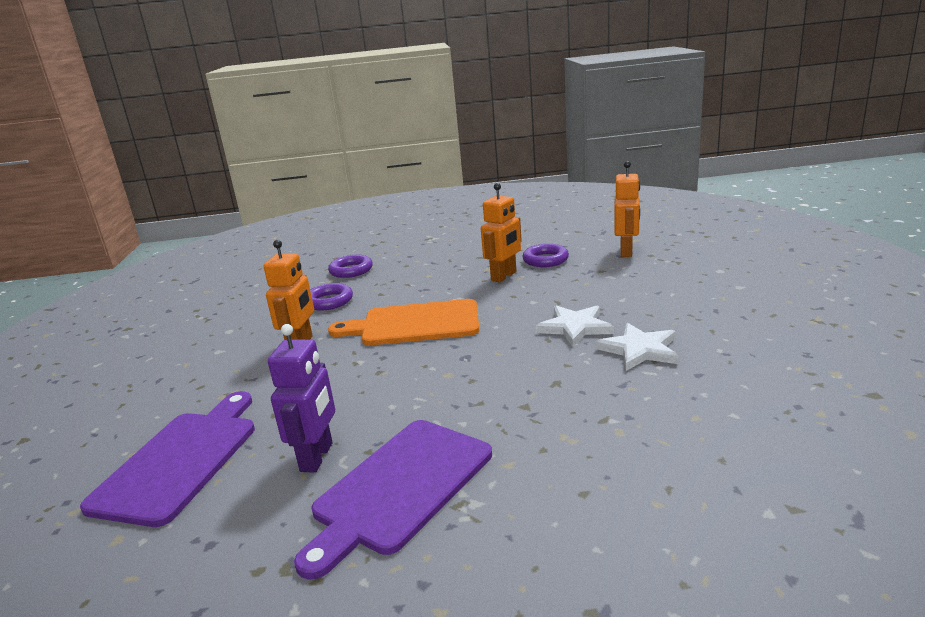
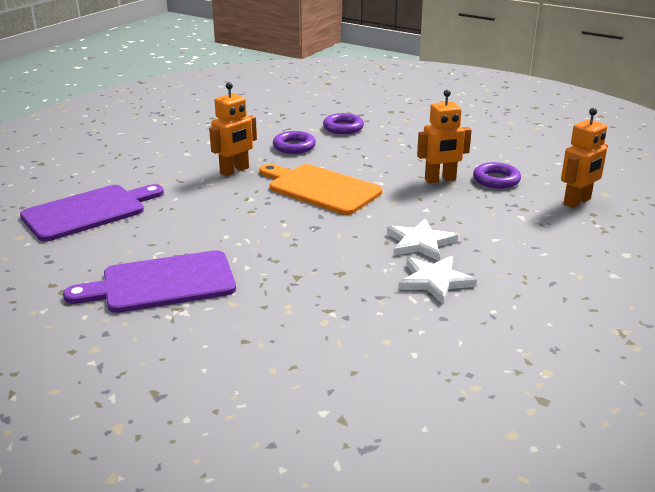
camera: 35 degrees right, 5 degrees up
(317, 457) = (148, 245): purple robot -> none

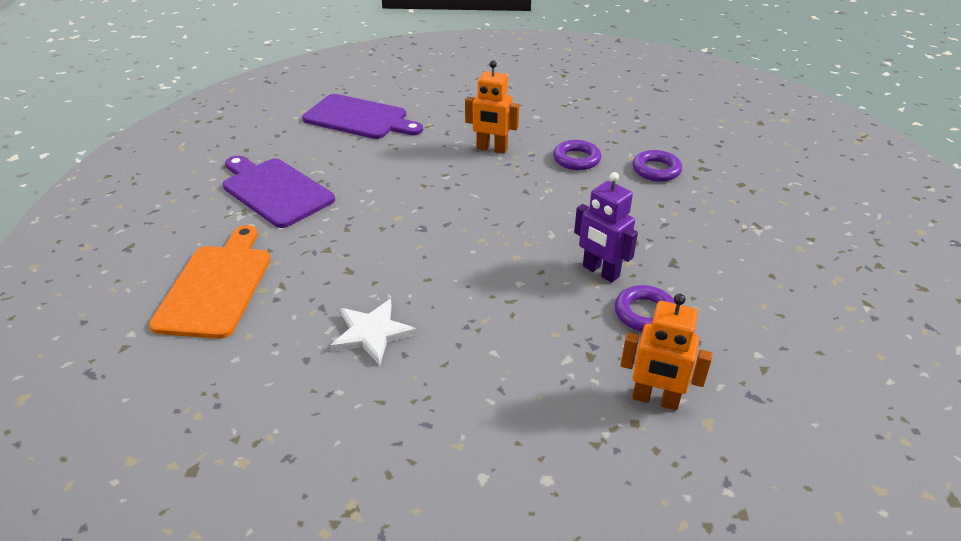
camera: 60 degrees right, 10 degrees up
(321, 188) = (502, 205): orange cutting board -> orange cutting board (216, 286)
(420, 243) = (442, 301): white star -> none
(440, 180) = (600, 272): orange robot -> purple robot

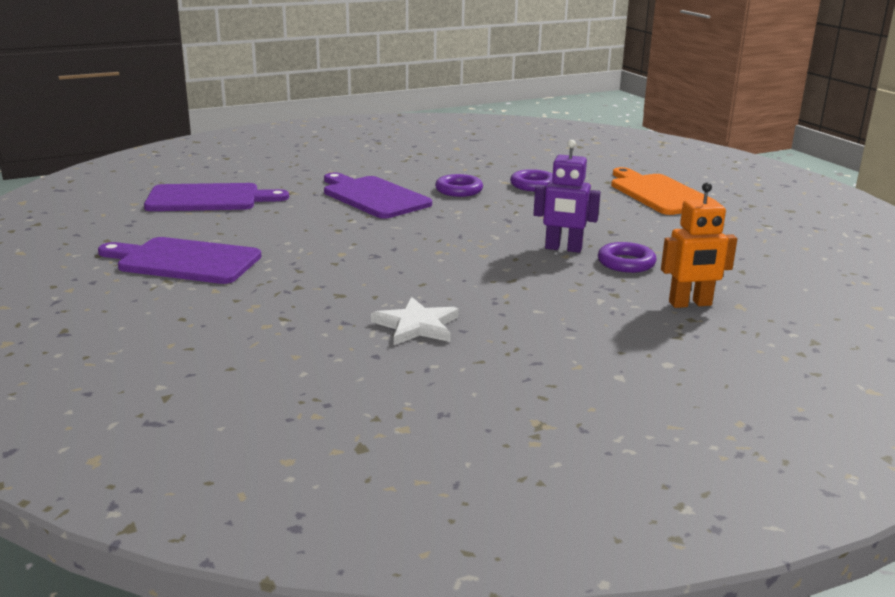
camera: 30 degrees left, 15 degrees down
(216, 286) = (213, 334): orange cutting board -> orange cutting board (659, 193)
(491, 149) = (373, 197): orange robot -> purple cutting board

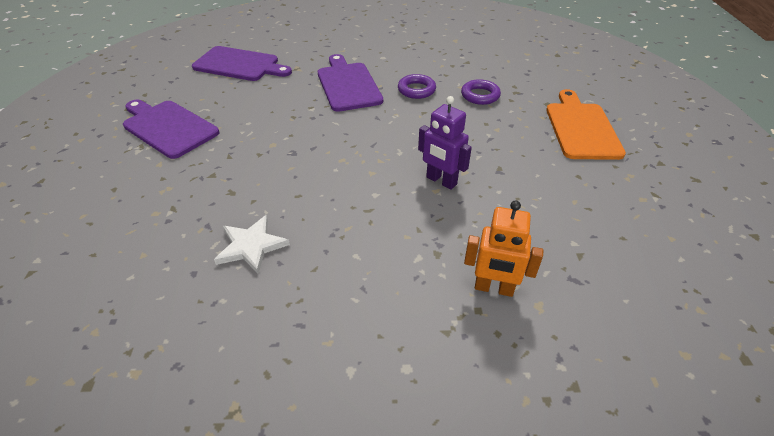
camera: 25 degrees right, 20 degrees up
(626, 263) = (480, 214): purple ring -> none

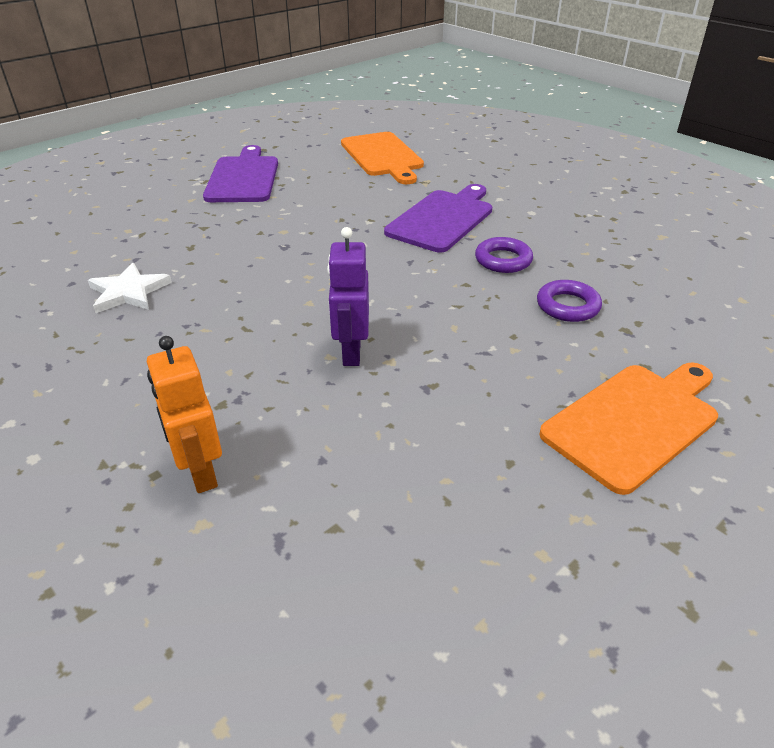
camera: 50 degrees right, 5 degrees down
(239, 65) = (383, 156): purple cutting board -> orange cutting board

